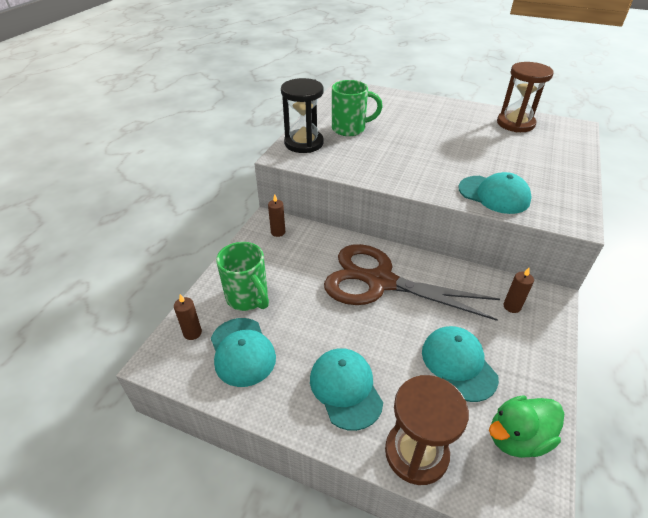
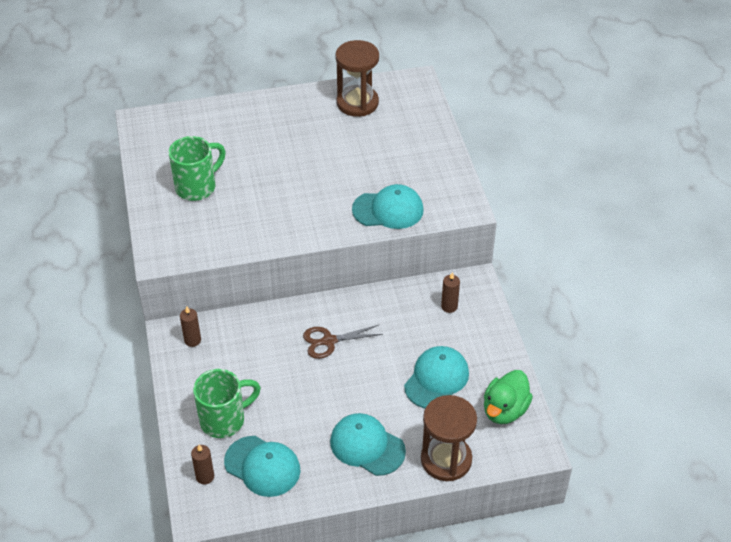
camera: 35 degrees left, 5 degrees up
(248, 297) = (224, 420): green mug -> green mug turned 45 degrees counterclockwise
(304, 143) = (165, 230): black hourglass -> none
(380, 282) = (329, 341): brown scissors -> brown scissors, size x0.46
(458, 364) = (436, 379): turquoise cap -> turquoise cap turned 90 degrees clockwise

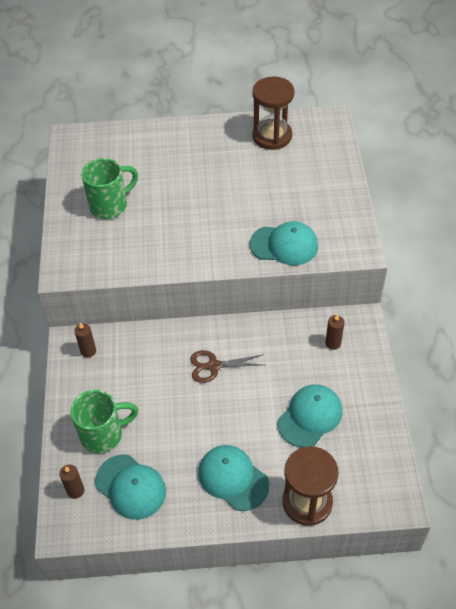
camera: 10 degrees right, 5 degrees up
(504, 410) = (372, 457): green duck -> none

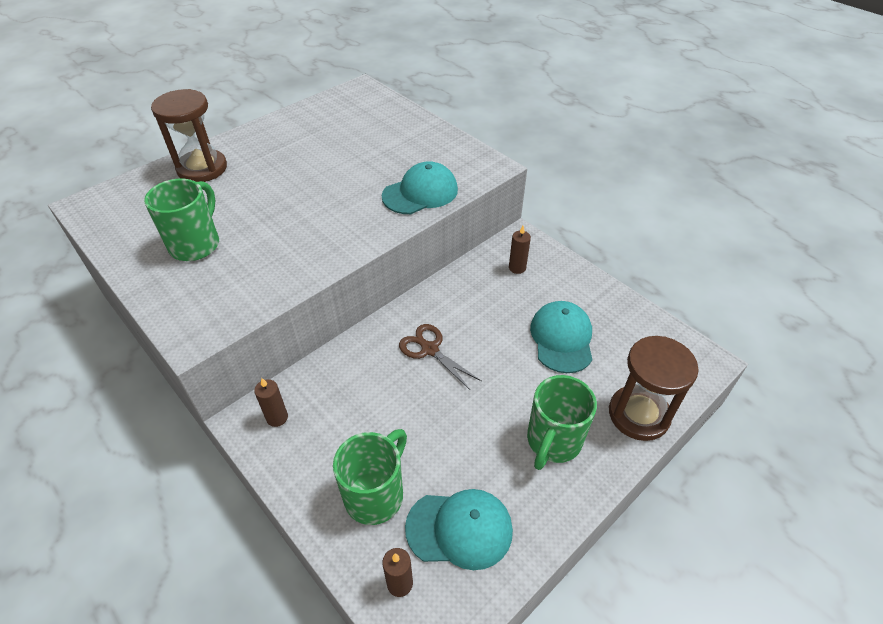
camera: 40 degrees left, 5 degrees down
(214, 366) = (430, 349): brown scissors -> brown scissors turned 90 degrees clockwise
(233, 478) = (553, 441): turquoise cap -> green mug
(272, 136) = (319, 119): brown hourglass -> brown hourglass (202, 168)

